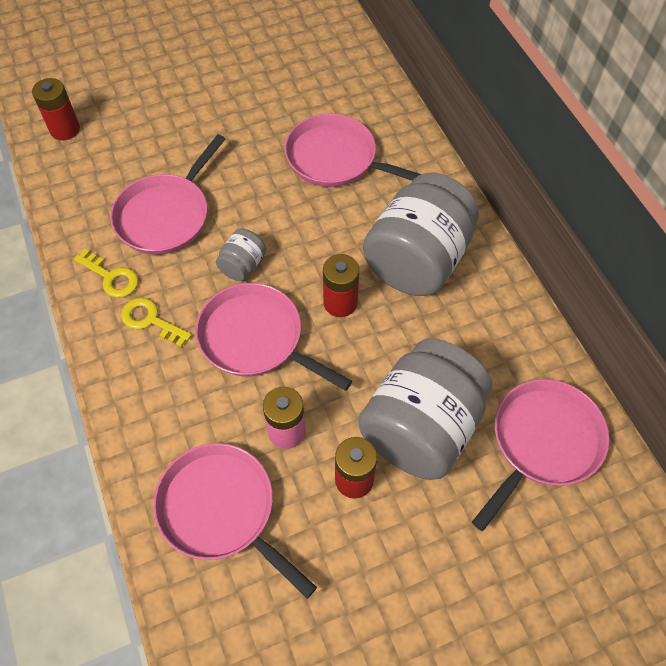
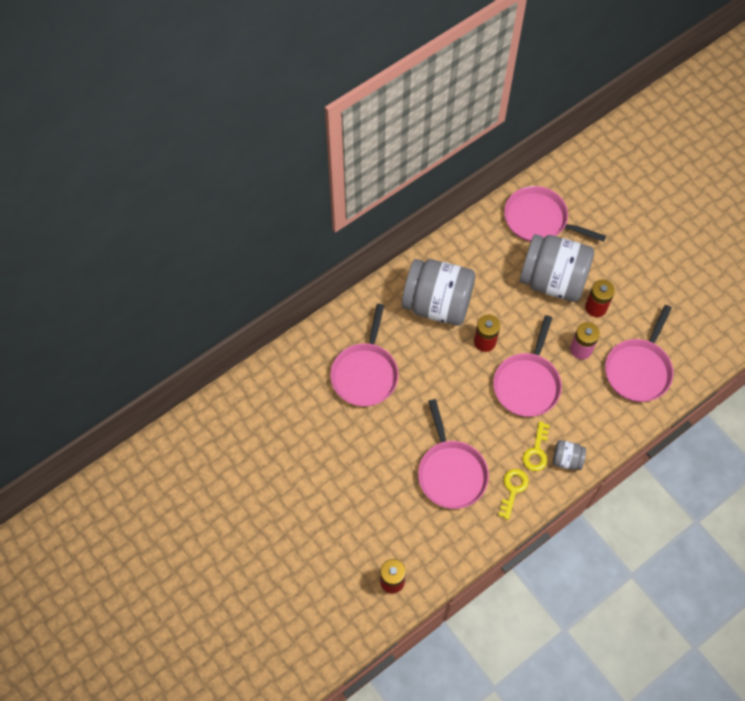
camera: 105 degrees left, 5 degrees up
(165, 216) = (451, 473): pink pan -> pink pan turned 60 degrees clockwise
(242, 265) = (476, 408): grey jar -> grey jar (567, 459)

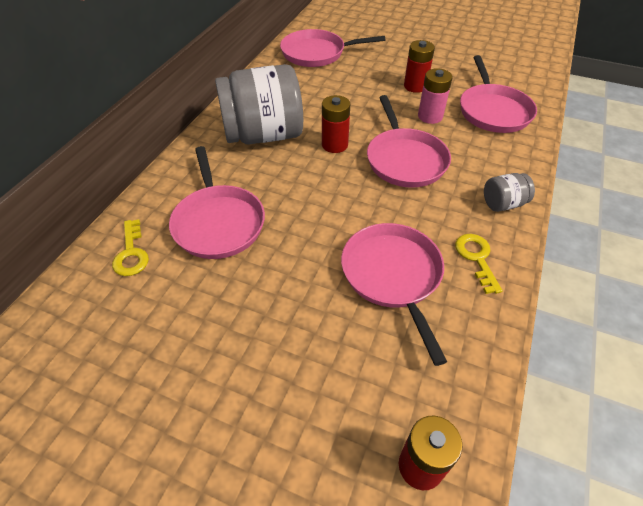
camera: 30 degrees left, 15 degrees down
(451, 473) = (393, 275): pink pan -> pink pan turned 150 degrees counterclockwise
(536, 451) = (467, 210): yellow key -> yellow key (131, 253)
(552, 280) = (361, 83): grey jar -> none

